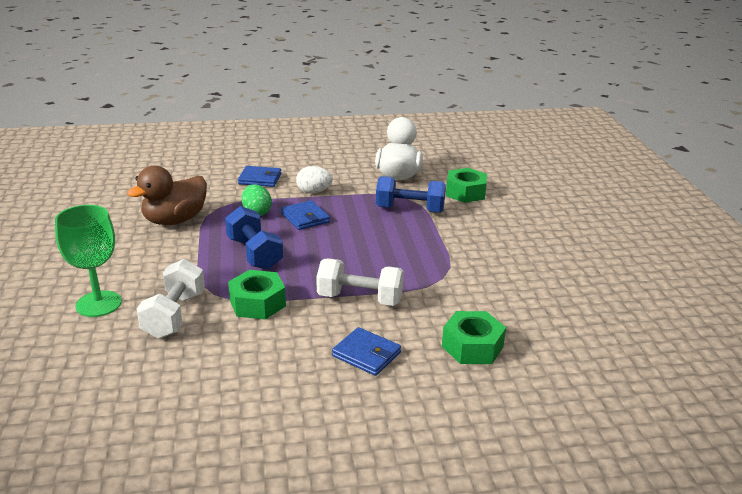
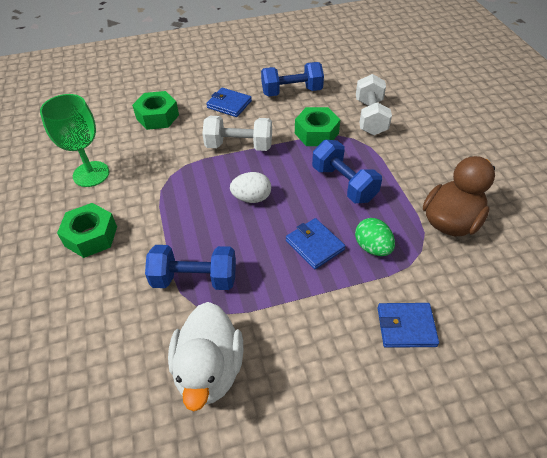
camera: 175 degrees right, 20 degrees up
(98, 304) = (431, 120): green goblet -> green goblet (91, 174)
(265, 364) = (291, 92): none -> blue dumbbell
(314, 192) = (321, 303): white egg -> white egg (251, 198)
(465, 192) = (115, 333): green nut -> green nut (91, 236)

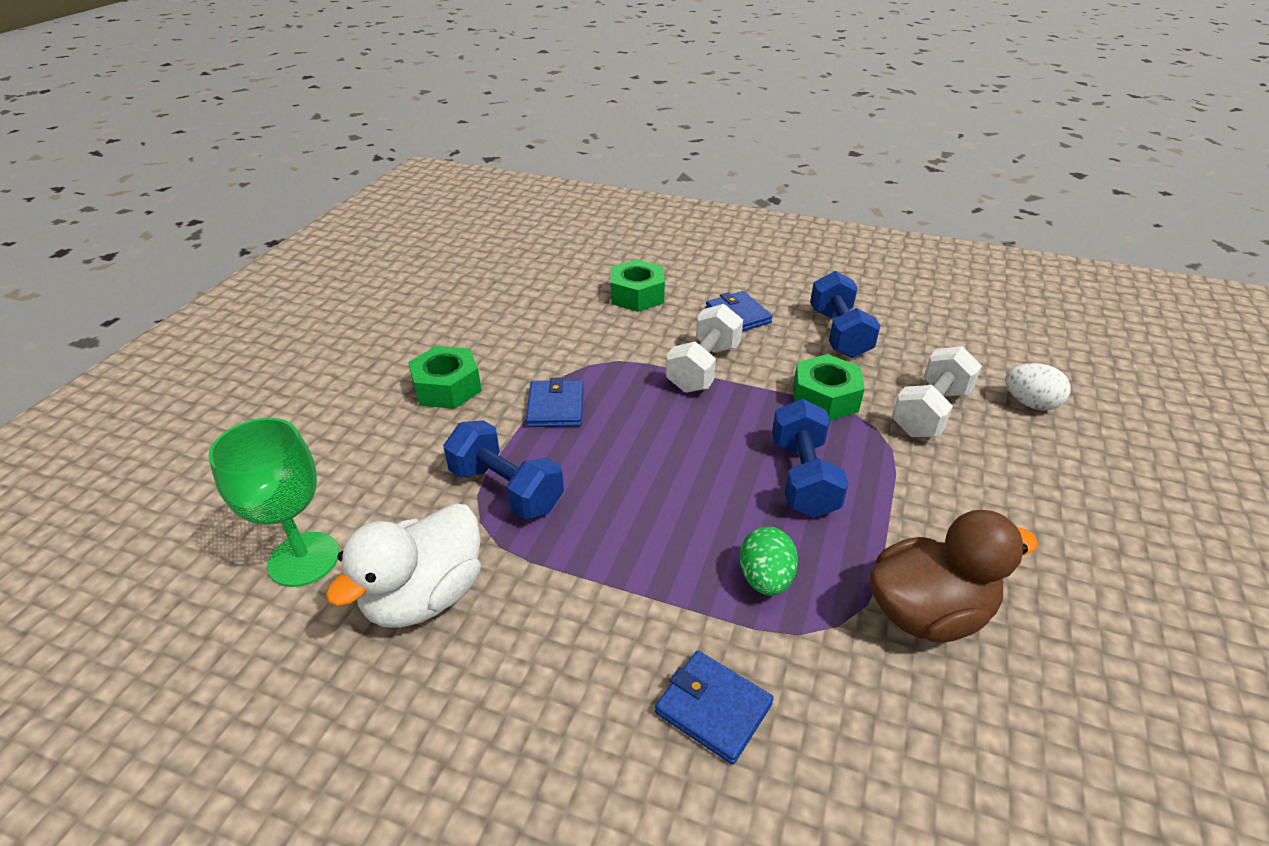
camera: 35 degrees right, 10 degrees down
(91, 174) = (508, 325): green goblet -> green goblet (304, 559)
(239, 146) = (704, 368): white dumbbell -> white dumbbell turned 75 degrees clockwise
(251, 198) = (660, 435): white egg -> white egg (1030, 403)
(291, 92) = (839, 333): blue dumbbell -> blue dumbbell turned 60 degrees clockwise
(314, 245) = (687, 531): blue wallet -> blue wallet (555, 407)

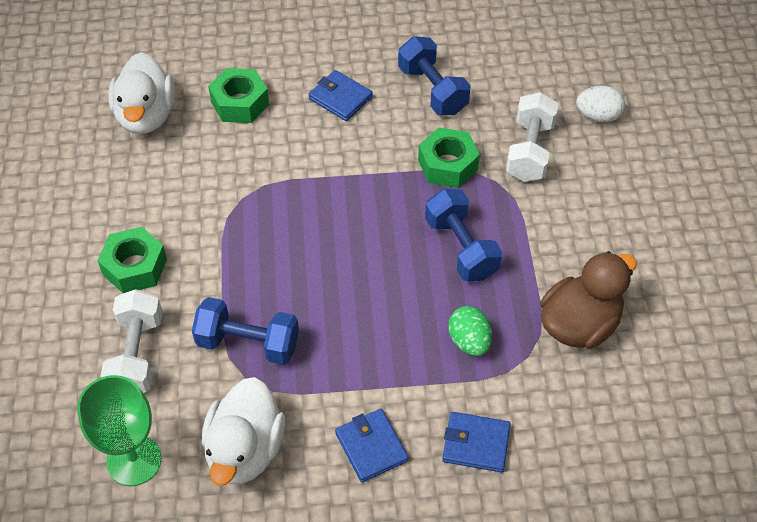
camera: 25 degrees left, 15 degrees up
(546, 283) = (146, 116): none -> white duck
(555, 407) = (240, 253): blue wallet -> blue wallet (371, 447)
(704, 368) = (339, 168): white dumbbell -> white dumbbell (137, 355)

